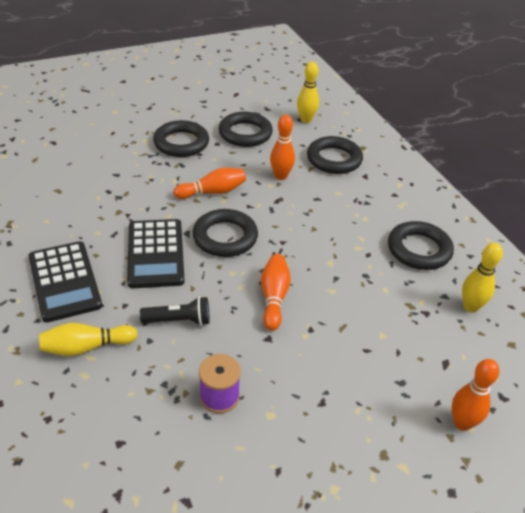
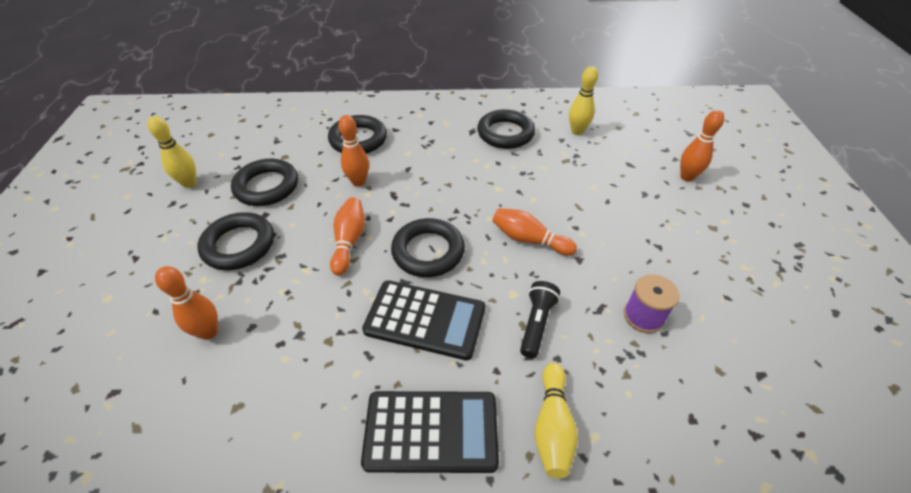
camera: 65 degrees left, 5 degrees up
(105, 159) = (208, 332): none -> orange bowling pin
(306, 120) = (282, 137): yellow bowling pin -> yellow bowling pin (189, 183)

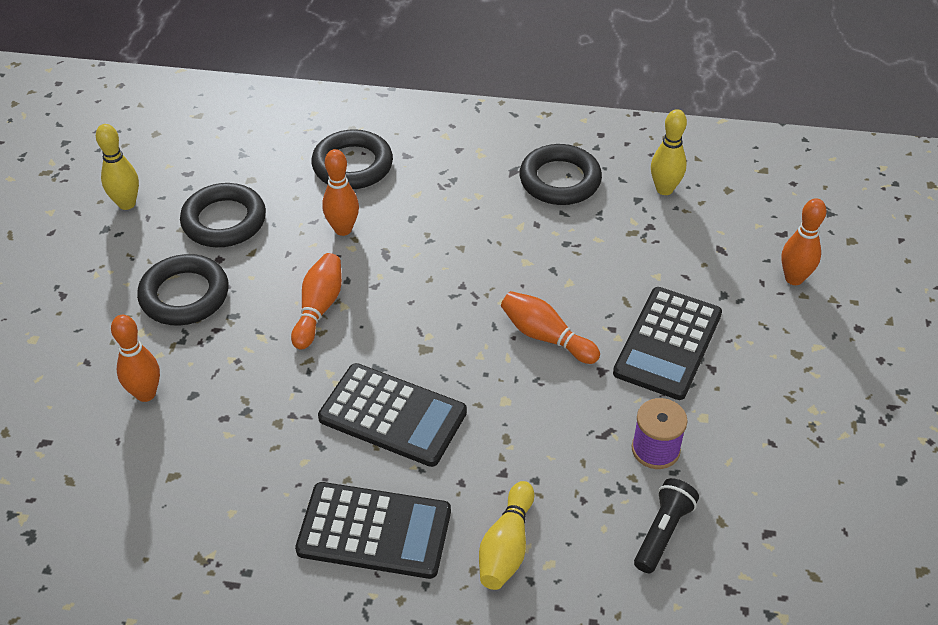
camera: 10 degrees right, 0 degrees up
(428, 251) = (414, 334): black ring -> none
(536, 323) = (523, 439): black flashlight -> black flashlight (662, 532)
(620, 232) = (668, 343): none -> black calculator

